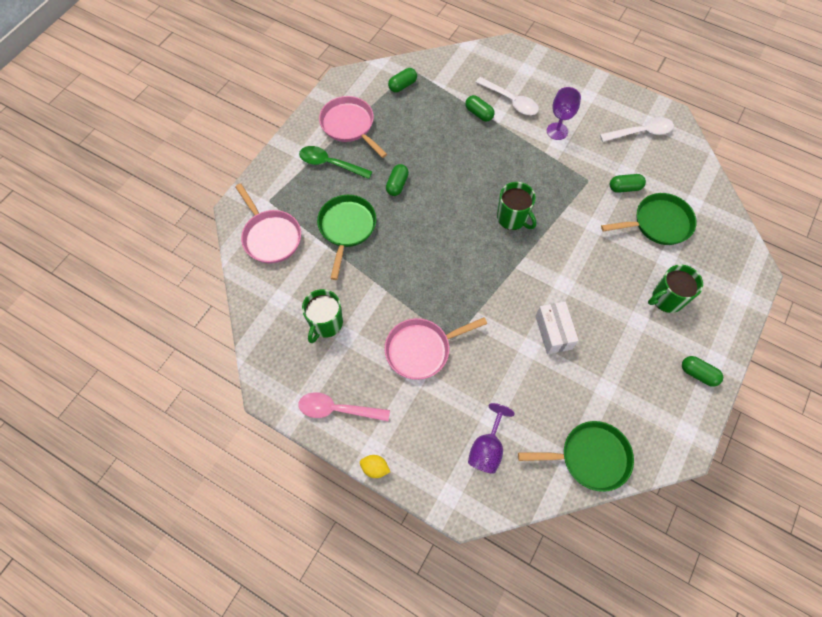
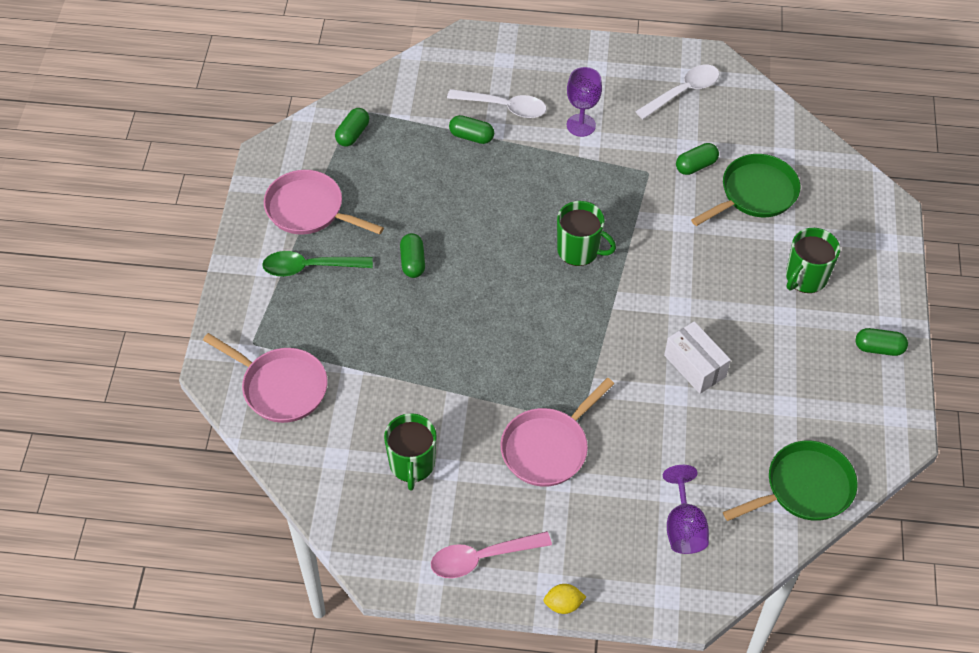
camera: 25 degrees left, 10 degrees down
(346, 228) = (376, 339): green pan -> none

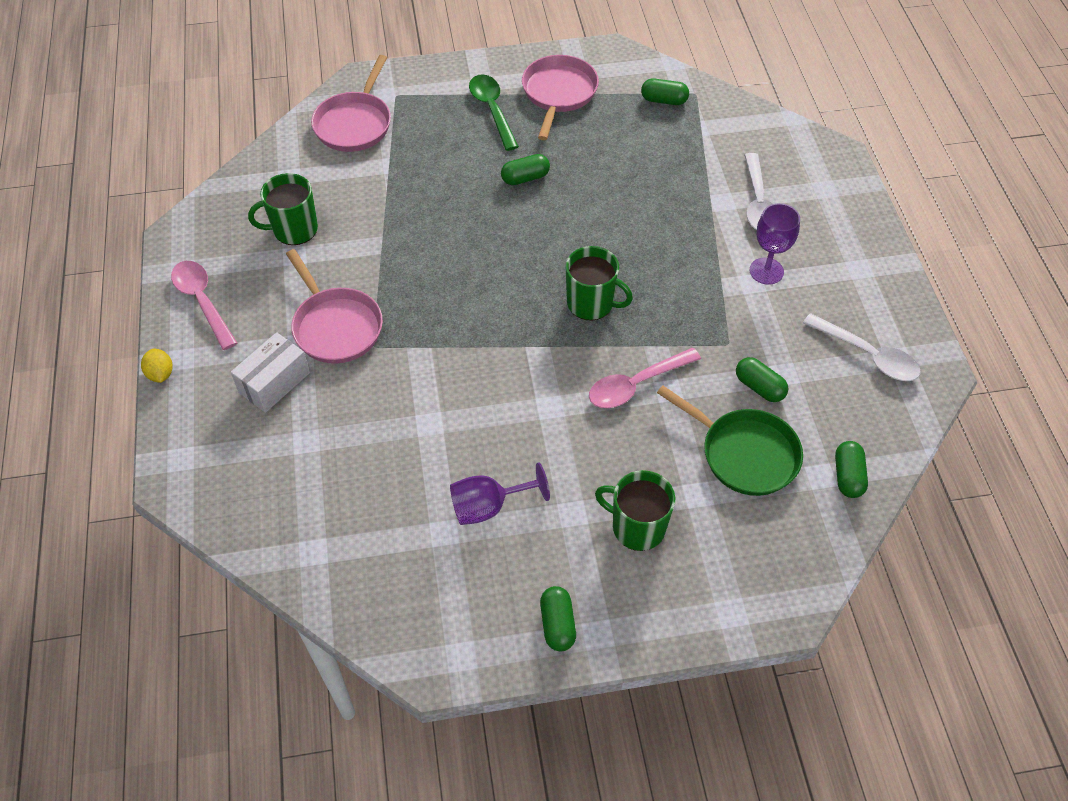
camera: 75 degrees right, 0 degrees up
(471, 136) = (704, 186): green capsule -> green capsule (848, 476)
(548, 448) = (335, 326): pink pan -> pink pan turned 150 degrees counterclockwise
(579, 250) = (591, 303): green mug -> green mug turned 75 degrees counterclockwise
(673, 242) = (636, 385): none -> pink spoon
(683, 527) = (264, 459): purple goblet -> purple goblet (488, 506)
(694, 366) = (472, 434): white box -> white box (274, 382)
(804, 488) = (336, 568): green pan -> none

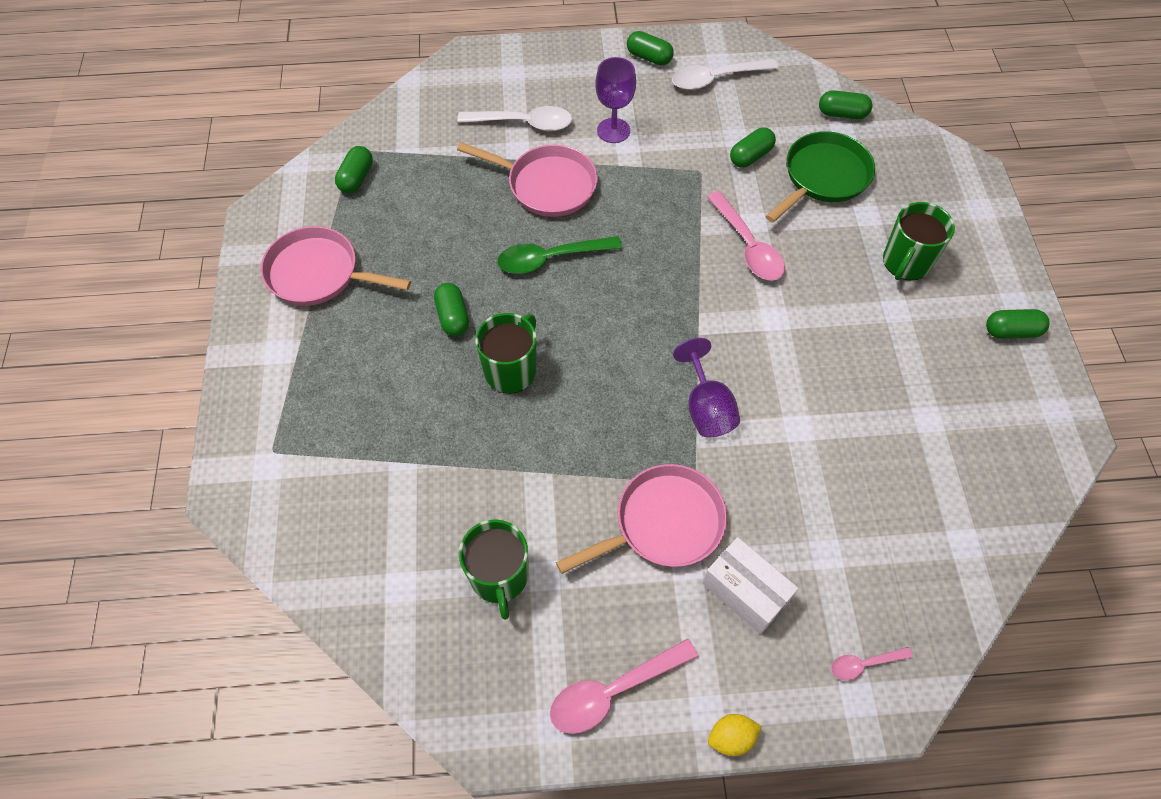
camera: 85 degrees left, 5 degrees up
(208, 464) = (864, 664): none -> pink spoon
(355, 124) = (316, 503): pink pan -> pink pan (547, 185)
(488, 506) = (895, 378): purple goblet -> purple goblet (706, 408)
(492, 110) = (330, 343): green spoon -> green spoon (550, 259)
(591, 303) = (644, 272): green mug -> green mug (511, 370)
(868, 355) = (716, 79): white spoon -> white spoon turned 150 degrees counterclockwise
(882, 295) = (649, 57): none -> green capsule

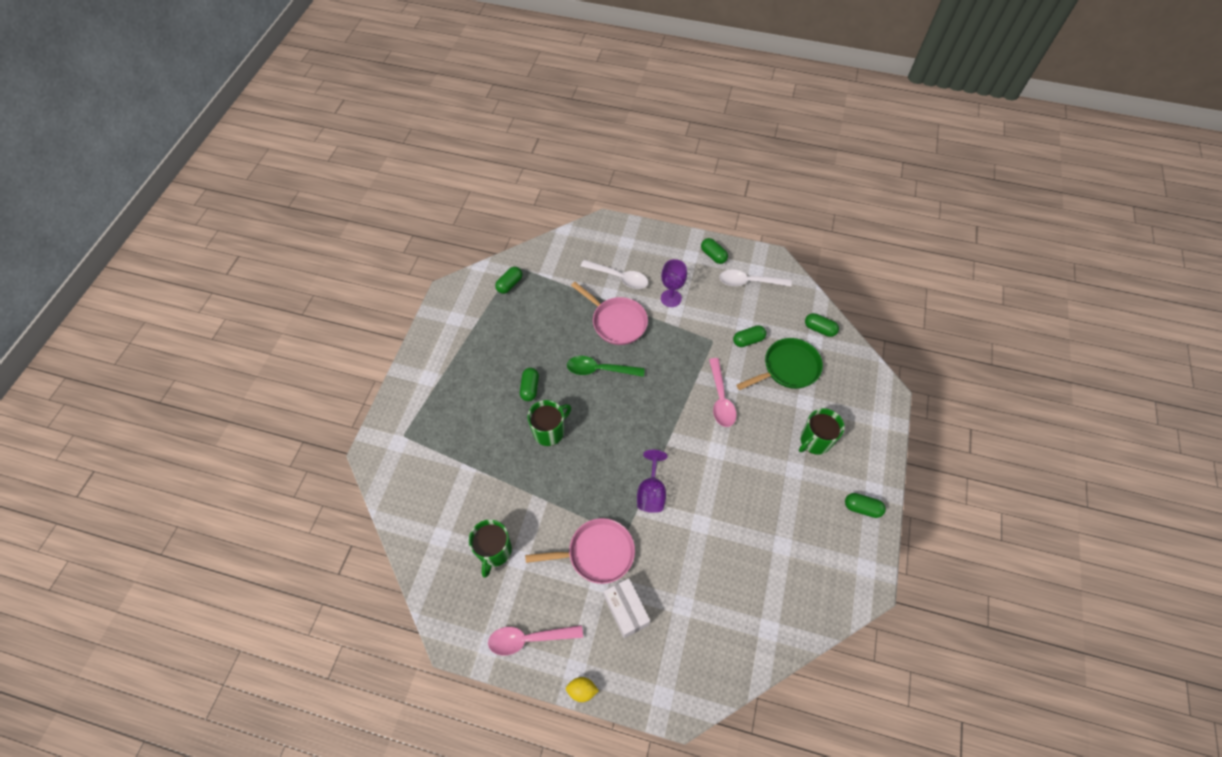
camera: 20 degrees right, 0 degrees up
(318, 273) = (466, 337): pink pan -> none
(864, 664) = (675, 678): pink spoon -> none

